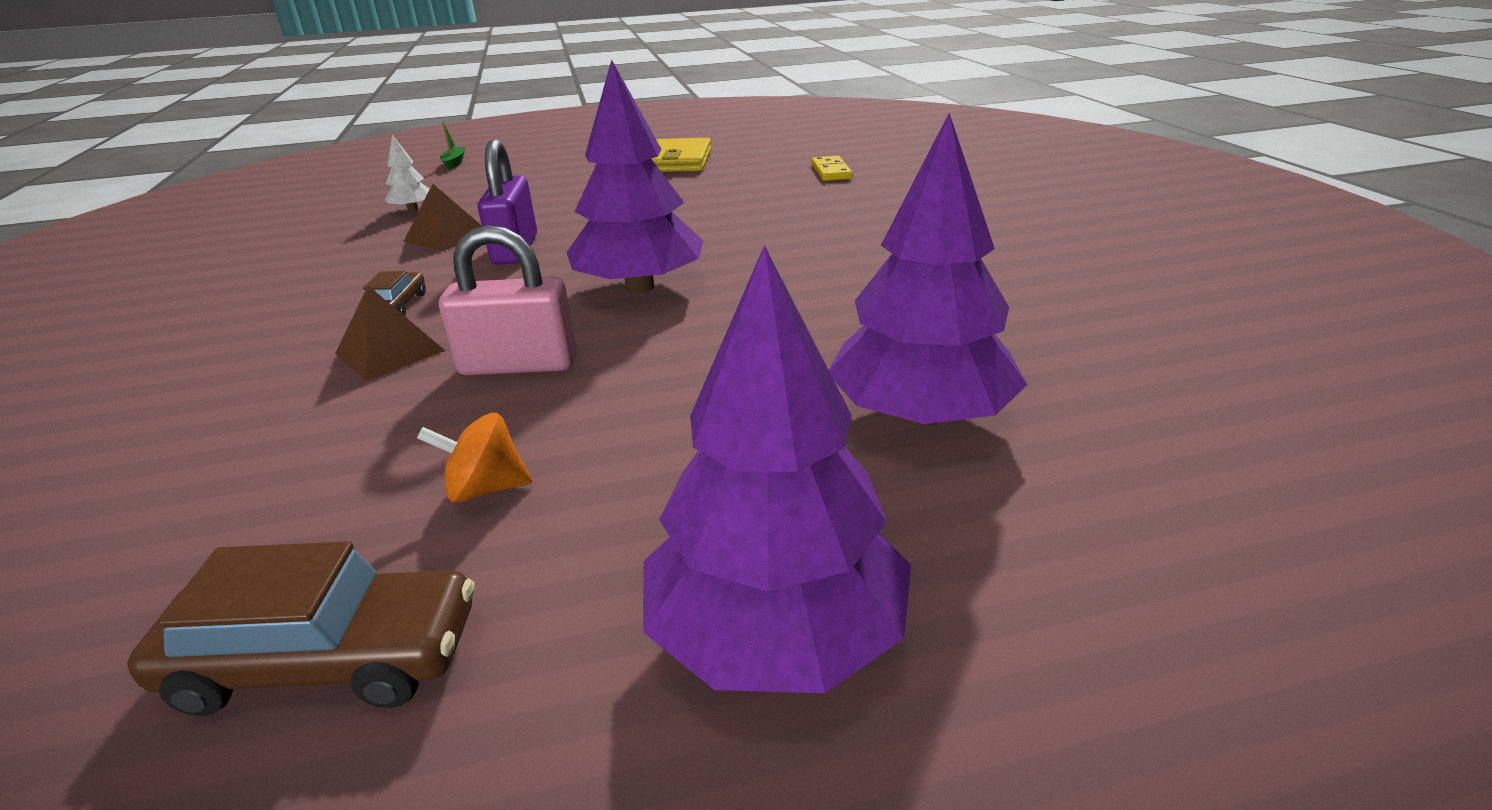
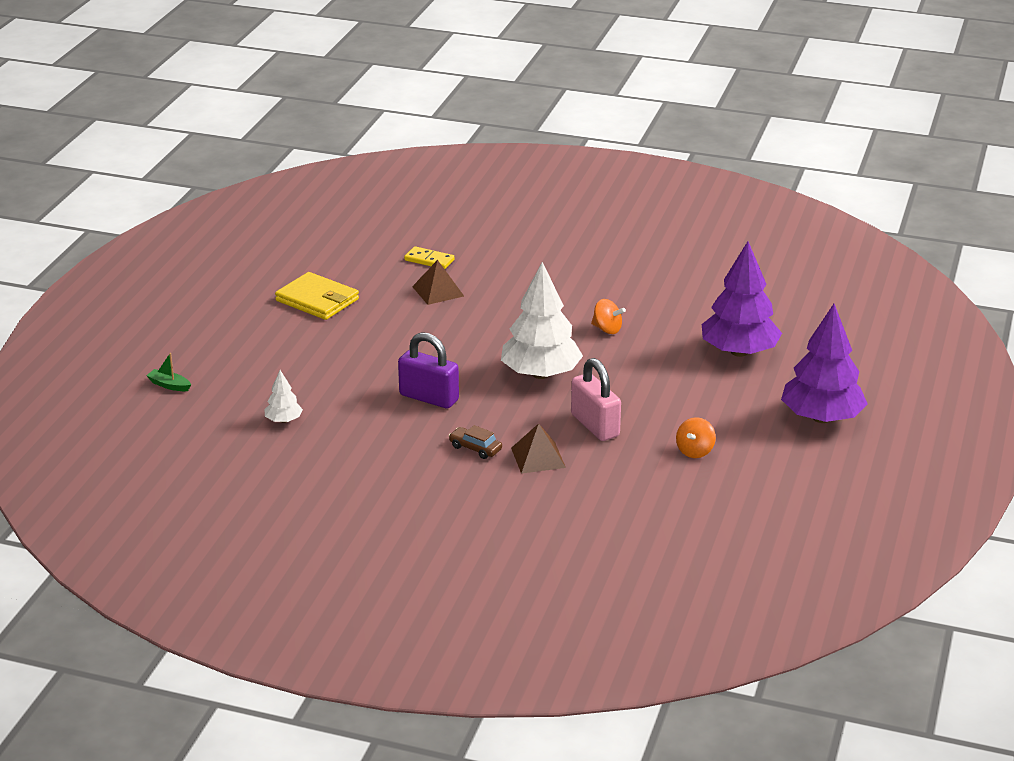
camera: 60 degrees left, 0 degrees up
(326, 660) = (764, 493): brown car -> none
(446, 236) = (368, 416): brown pyramid -> brown pyramid (438, 291)
(519, 365) = (595, 425): pink padlock -> pink padlock turned 60 degrees counterclockwise
(640, 287) = (540, 374): purple tree -> white tree
(823, 290) = (607, 329): none -> orange spinning top

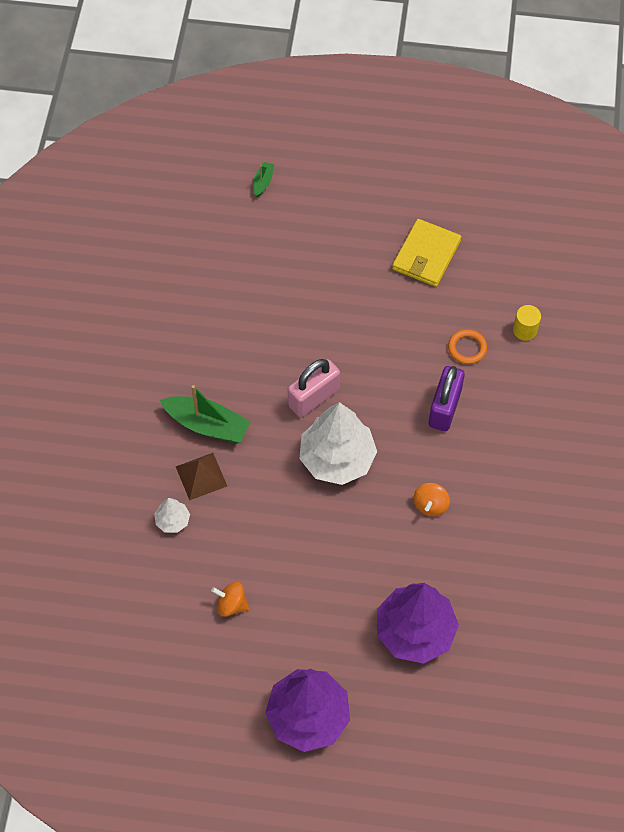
camera: 80 degrees right, 30 degrees up
(284, 420) = (225, 275): white tree -> white tree (172, 521)
(429, 260) = (525, 330): yellow domino -> yellow cylinder
(429, 398) = (280, 375): purple padlock -> purple padlock (444, 408)
(438, 291) = (467, 348): brown pyramid -> orange ring
(475, 448) = (207, 425): brown car -> green boat
(595, 425) = (259, 515): pink padlock -> pink padlock (313, 398)

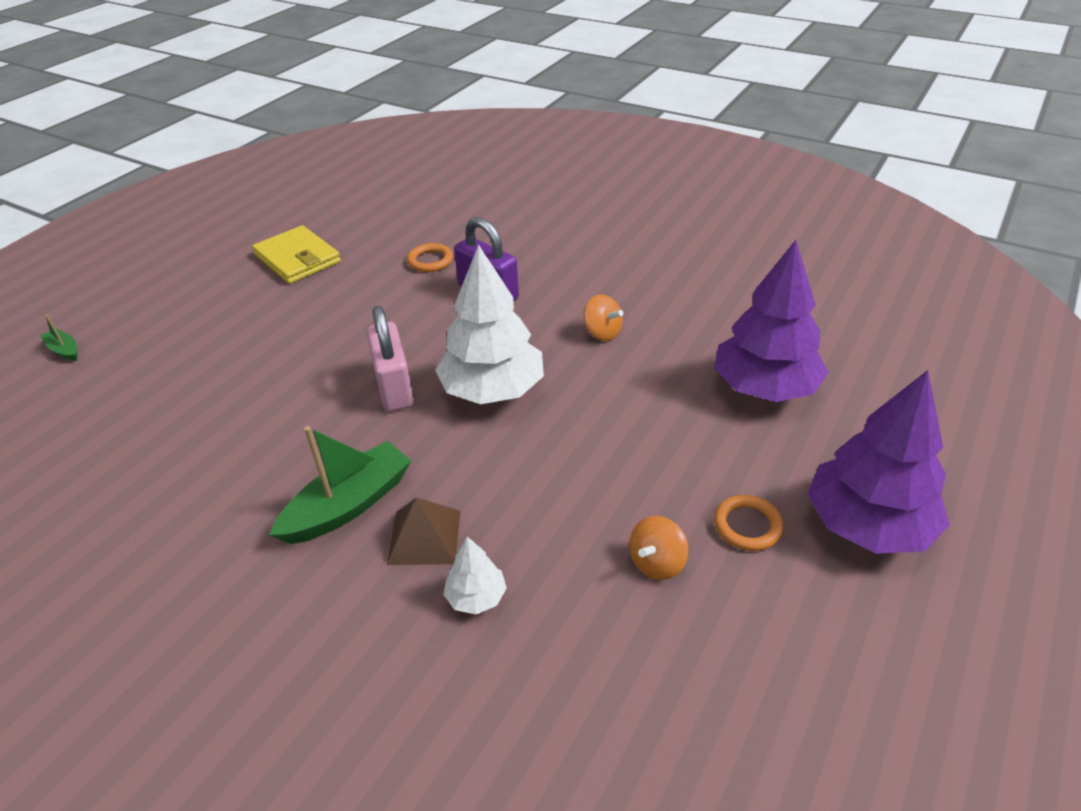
camera: 65 degrees left, 20 degrees down
(279, 647) = (747, 526): none -> orange ring
(525, 330) = (441, 223): yellow cylinder -> none

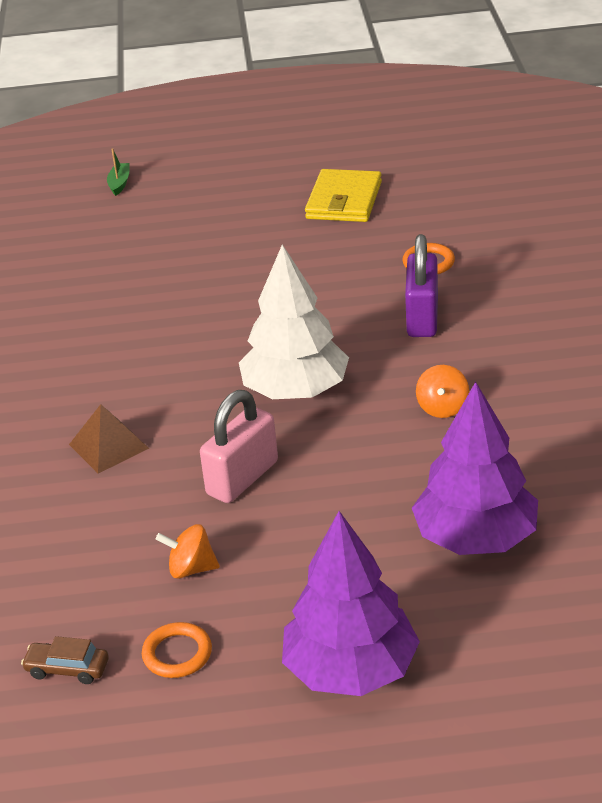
camera: 55 degrees right, 5 degrees down
(349, 505) = (104, 396): green boat -> none
(394, 387) = (243, 343): pink padlock -> pink padlock (242, 478)
(476, 597) = (78, 499): white tree -> none
(725, 731) = (67, 669): none -> brown car
(747, 526) = (279, 600): orange ring -> orange ring (177, 654)

